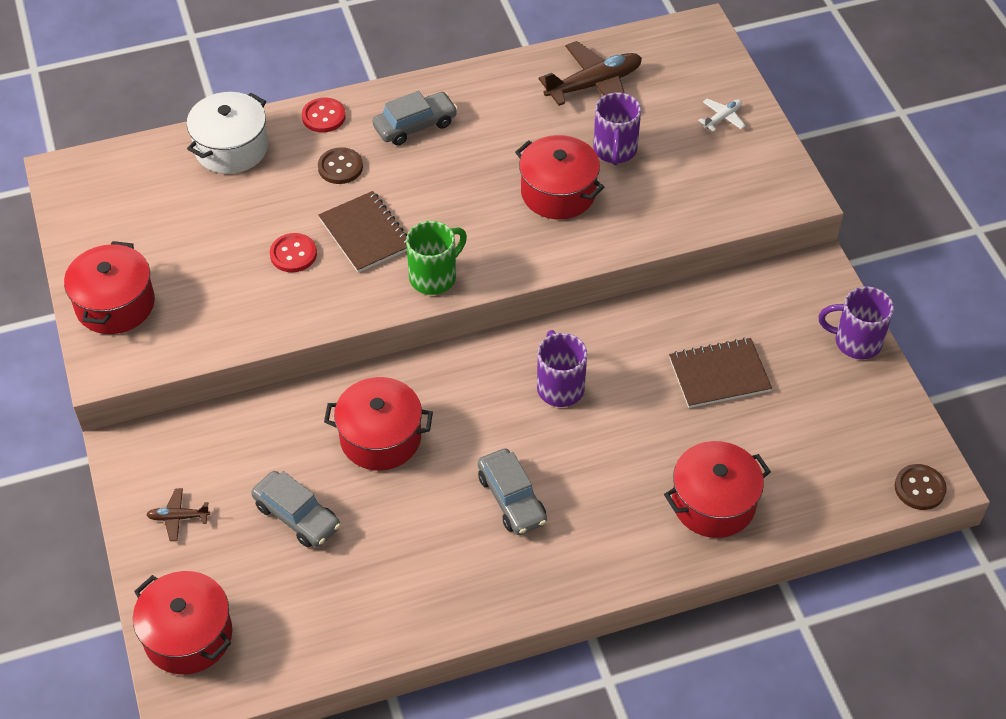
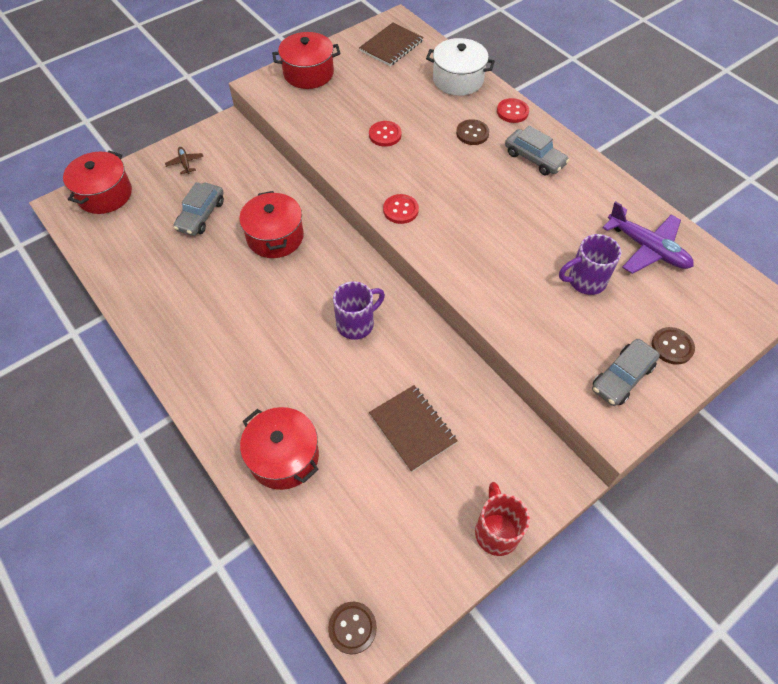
camera: 70 degrees right, 5 degrees up
(366, 233) = (421, 163): brown notebook -> brown notebook (391, 46)
(434, 277) = (400, 210): green mug -> red button
(511, 499) = (248, 323): grey car -> grey car (622, 377)
(558, 192) = (519, 257): red pot -> none
(594, 84) = (647, 248): brown plane -> purple plane
(722, 118) = (672, 346): white plane -> brown button
(855, 342) = (496, 531): purple mug -> red mug

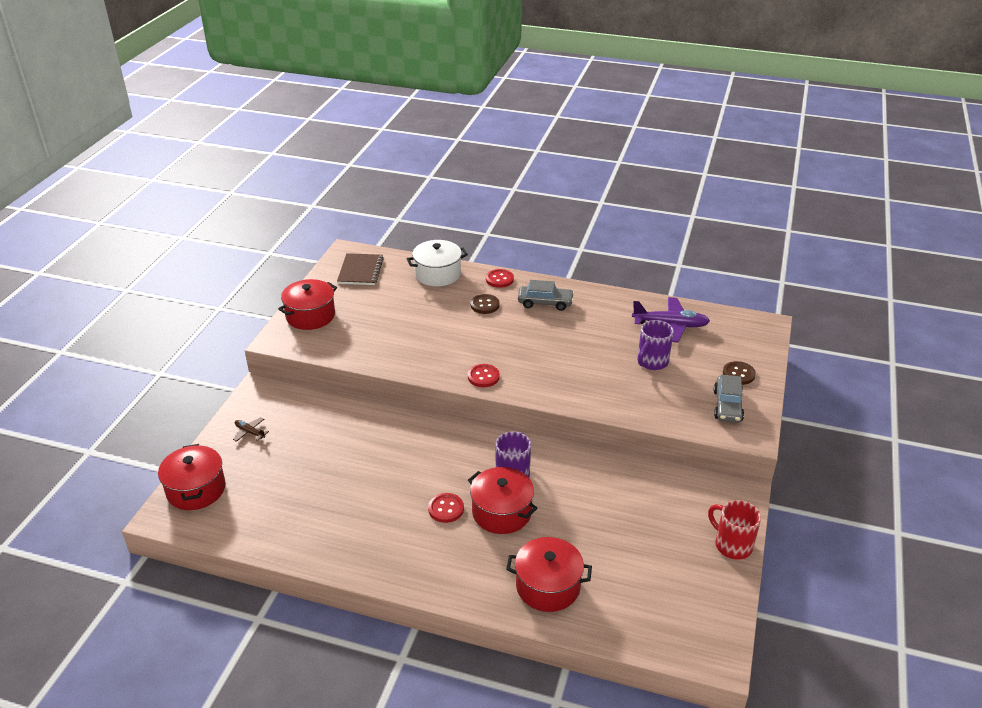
camera: 35 degrees left, 20 degrees down
(201, 215) = (306, 463): grey car -> none
(275, 237) = (388, 448): red pot -> red pot (501, 512)
(352, 628) = (700, 657): brown button -> none
(385, 135) = (419, 333): red button -> red button (446, 509)
(412, 428) = (619, 517): brown notebook -> none

